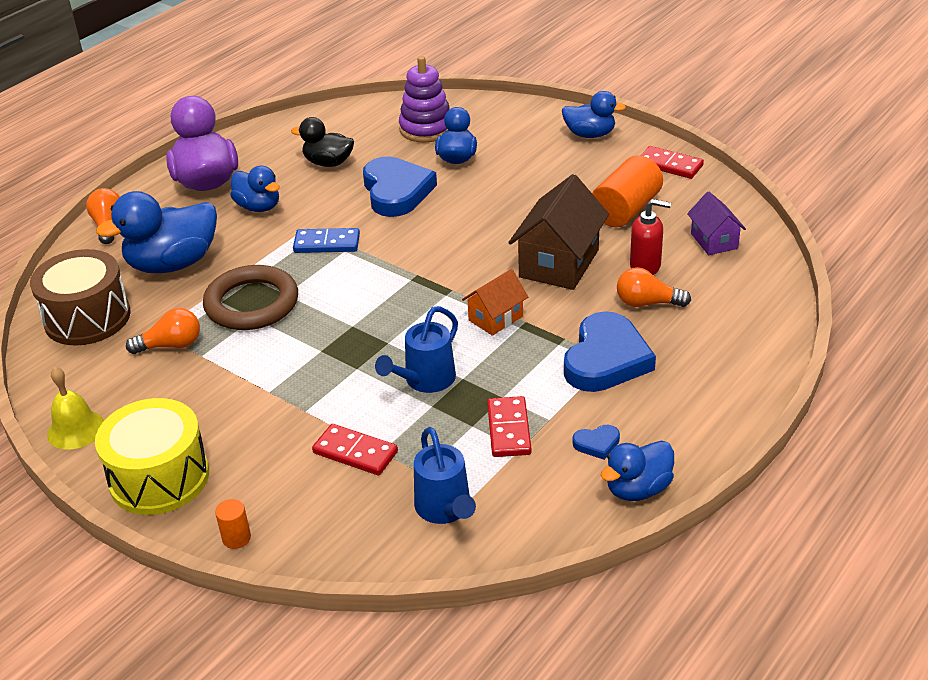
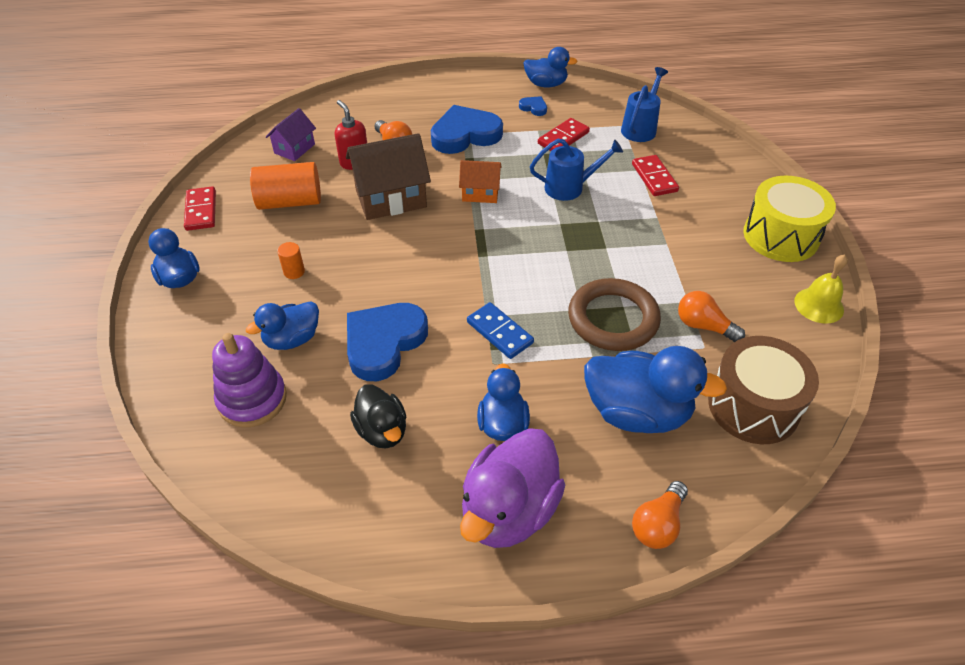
camera: 135 degrees left, 10 degrees up
(236, 538) = (759, 179): orange cylinder -> orange cylinder (294, 272)

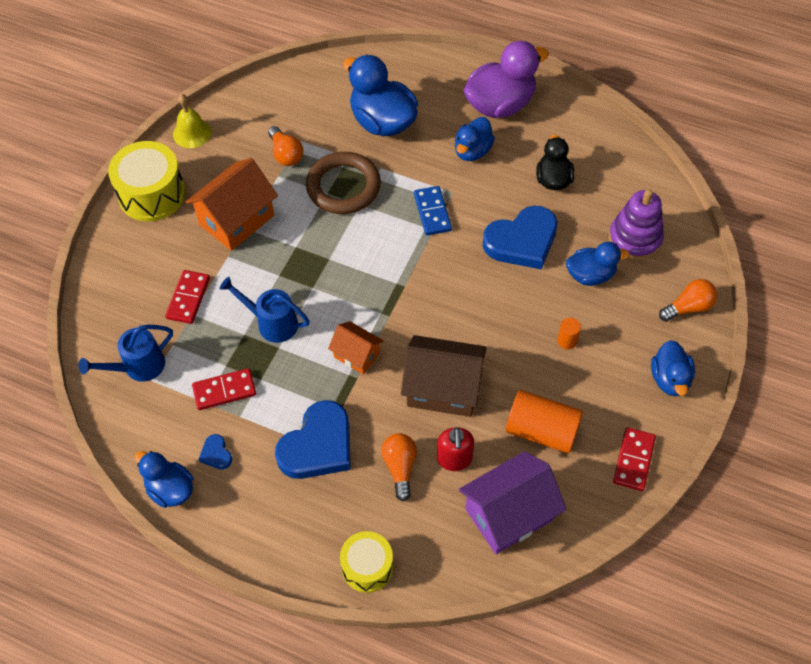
camera: 150 degrees left, 10 degrees up
(294, 149) = (509, 514): purple house -> purple house, size x1.76
(382, 95) = (367, 567): none -> yellow drum
(465, 135) = (318, 446): blue heart -> blue heart turned 60 degrees counterclockwise
(658, 524) = (422, 65): orange light bulb -> orange light bulb (688, 307)
(681, 247) = (237, 220): none -> orange house
(753, 406) = (308, 95): brown drum -> none

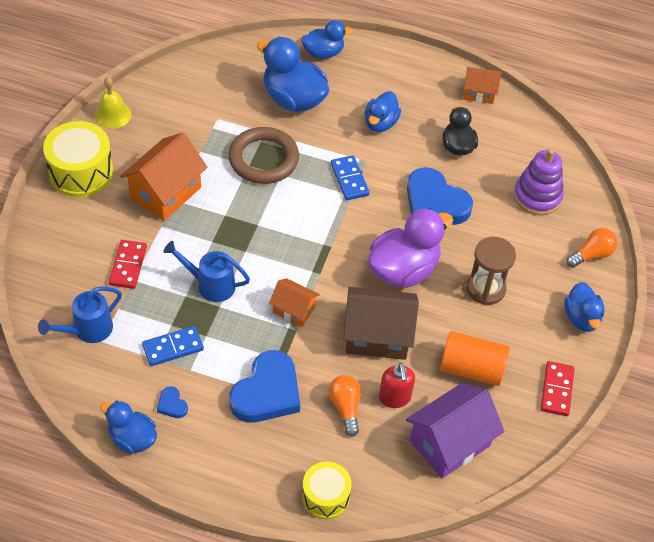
camera: 10 degrees left, 5 degrees down
(224, 390) = (173, 347): red domino -> blue domino
(286, 154) = (205, 131): orange light bulb -> none
(500, 104) = (401, 81): purple duck -> purple duck (403, 270)
(522, 241) = (435, 202): blue heart -> blue heart turned 75 degrees clockwise
(567, 341) = (485, 289): orange cylinder -> brown hourglass
(583, 120) = (479, 93): none -> orange house
(590, 275) = (500, 230): blue duck -> blue duck (323, 53)

